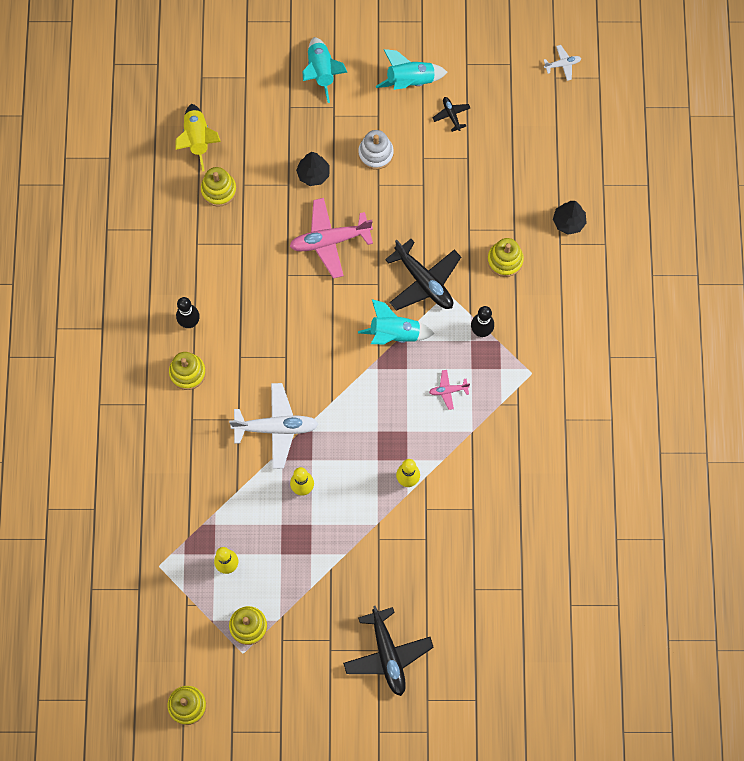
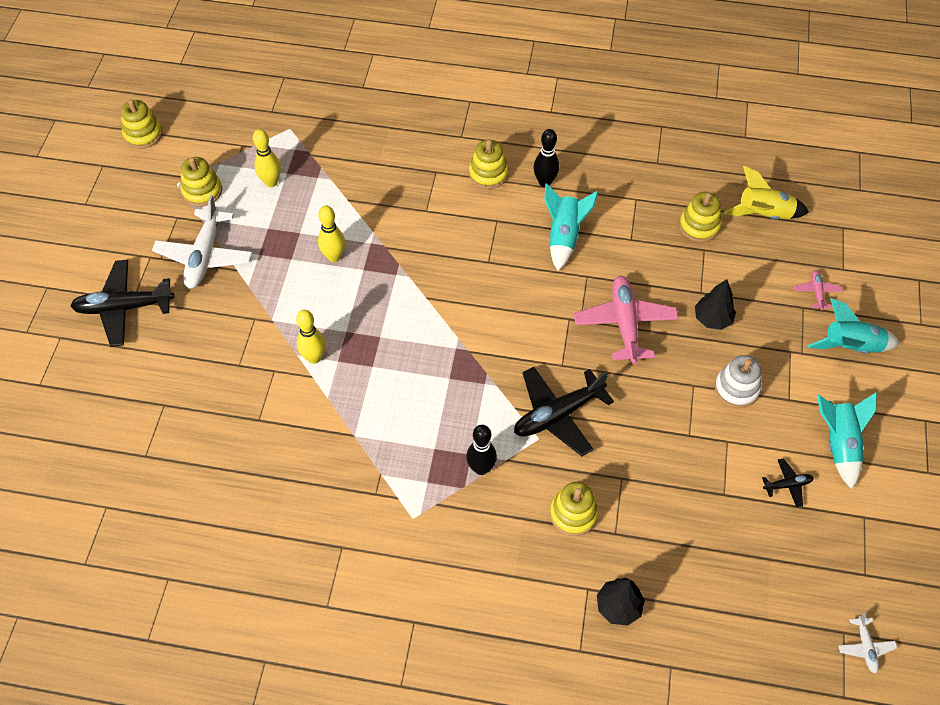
camera: 100 degrees right, 15 degrees down
(276, 428) = (408, 242): white plane -> white plane (205, 256)
(394, 333) = (496, 372): turquoise rocket -> turquoise rocket (564, 236)
(448, 390) = (412, 418): pink plane -> pink plane (816, 292)

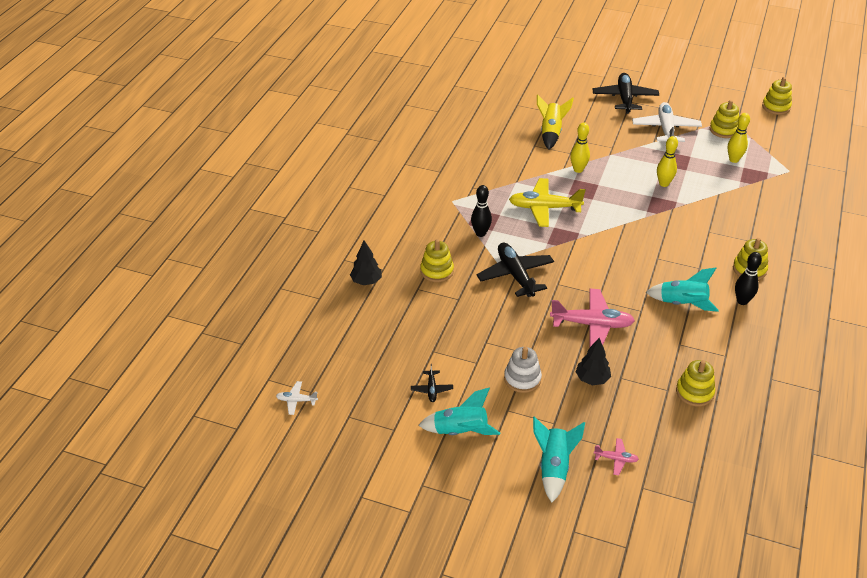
camera: 100 degrees right, 15 degrees down
(205, 256) = (666, 129): white plane -> white plane turned 75 degrees clockwise
(410, 393) = (544, 208): none -> yellow plane
(763, 214) = (709, 442): yellow rocket -> yellow rocket (551, 133)

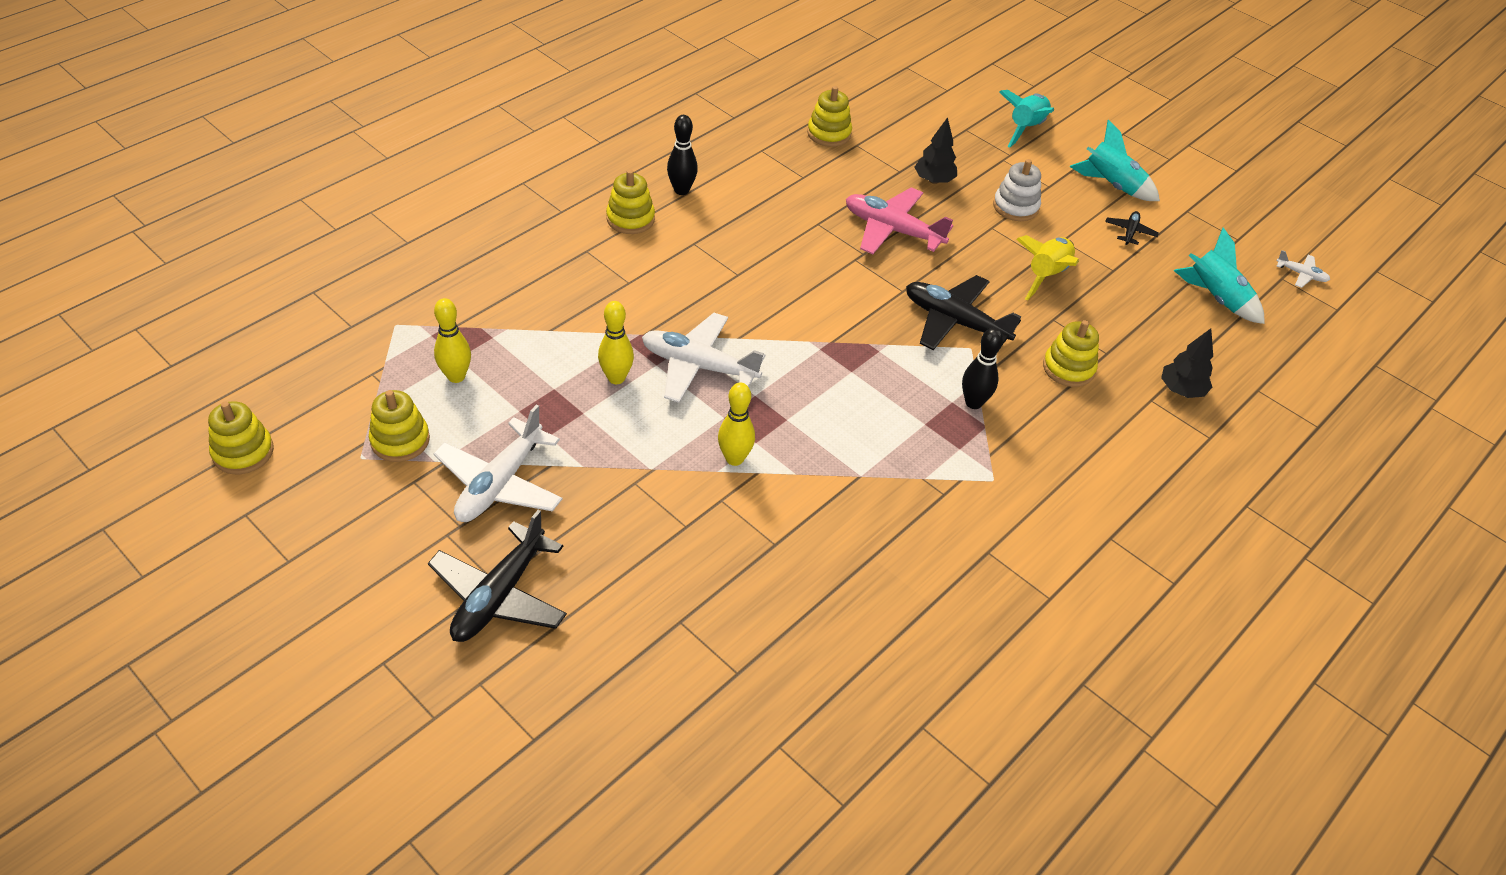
camera: 160 degrees left, 5 degrees up
(515, 275) = (955, 322): black plane -> black plane turned 120 degrees clockwise
(544, 208) = (844, 408): yellow plane -> none
(551, 133) = (722, 562): yellow rocket -> yellow rocket (1046, 275)
(616, 459) = (958, 114): pink plane -> none
(631, 202) = (699, 366): none -> white plane
(682, 303) = (758, 213): turquoise rocket -> turquoise rocket (1215, 298)

